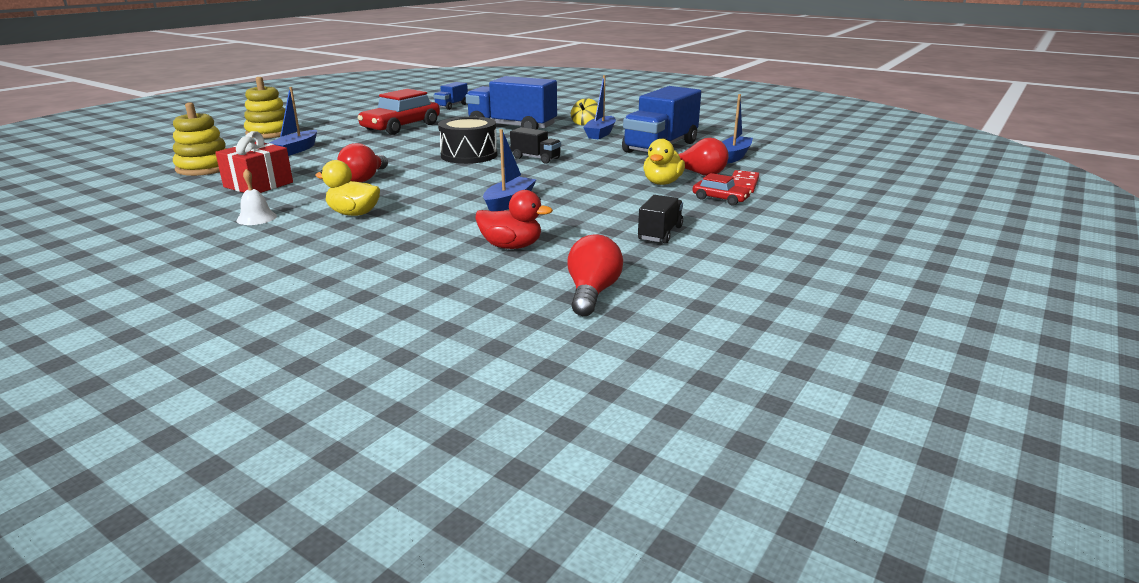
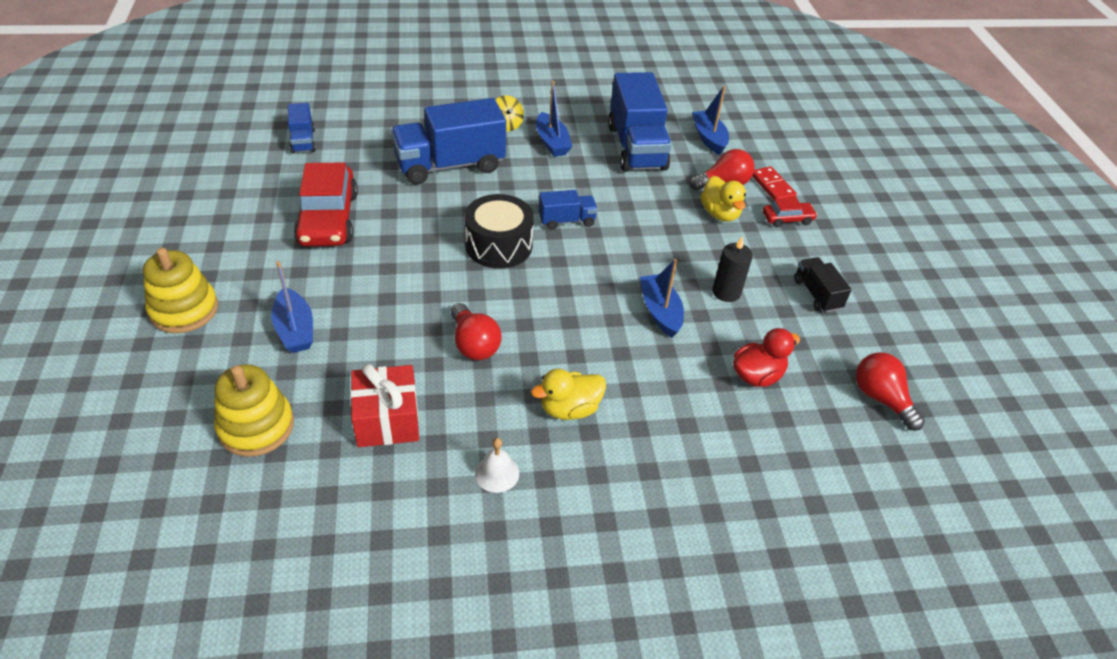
camera: 45 degrees left, 20 degrees up
(535, 158) = (566, 221): black truck -> blue truck
(581, 210) = (726, 292): none -> black candle

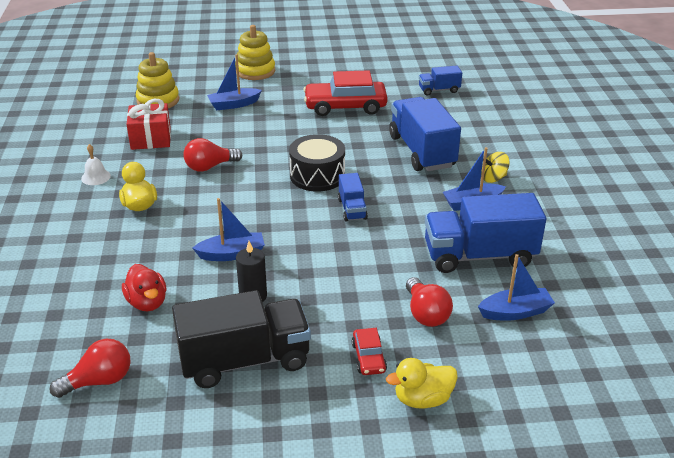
camera: 95 degrees right, 10 degrees down
(720, 214) = (372, 305): yellow duck -> yellow duck (422, 399)
(772, 186) = (429, 354): red domino -> none
(817, 294) = (245, 360): black truck -> black truck, size x2.03

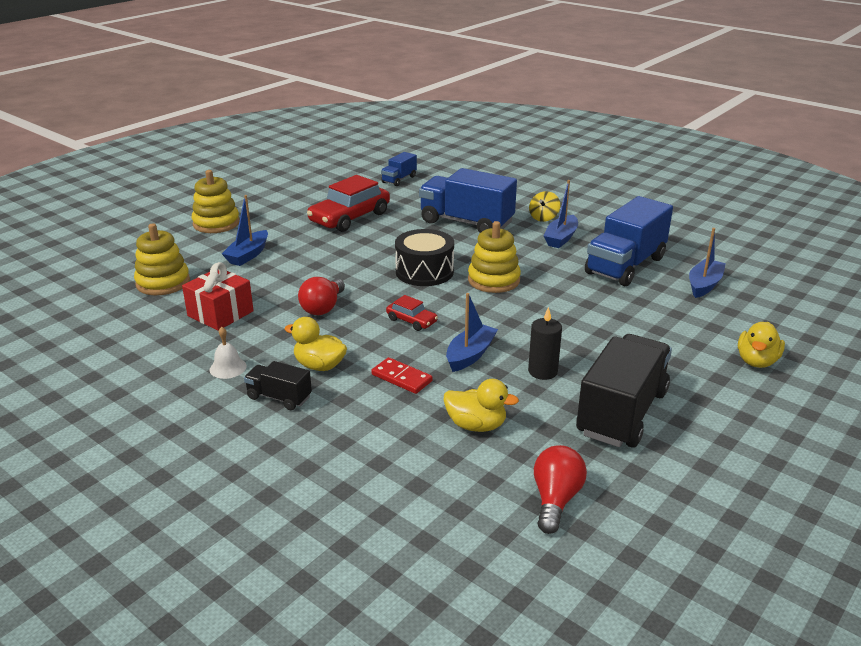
camera: 45 degrees left, 5 degrees down
(86, 212) = (279, 397): none -> black truck
(147, 302) = (476, 425): red duck -> yellow duck
(166, 243) = (401, 378): none -> red domino
(352, 209) = (493, 280): blue truck -> yellow stacking toy
(369, 357) = (685, 359): red car -> red car (411, 321)
(426, 314) = (664, 315): red light bulb -> none

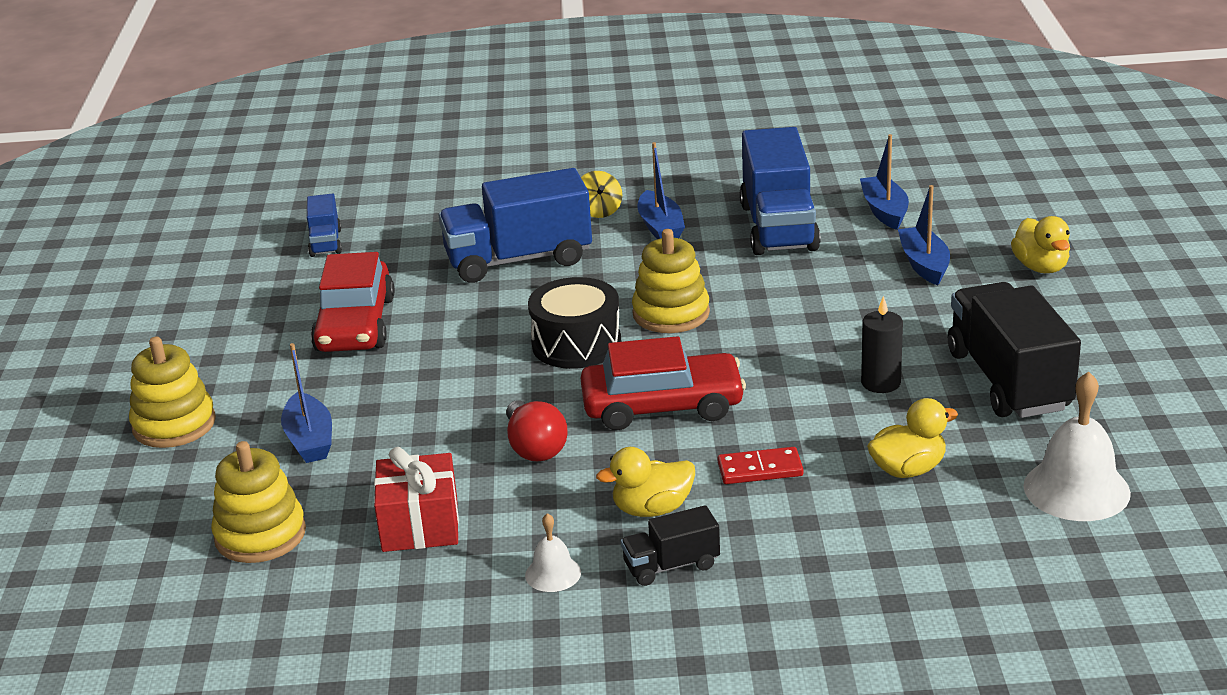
camera: 40 degrees left, 0 degrees up
(411, 321) = (662, 406): red car -> red car, size x2.06
(470, 355) = (786, 407): blue boat -> blue boat (924, 264)
(555, 500) = (1076, 489): red light bulb -> white bell

